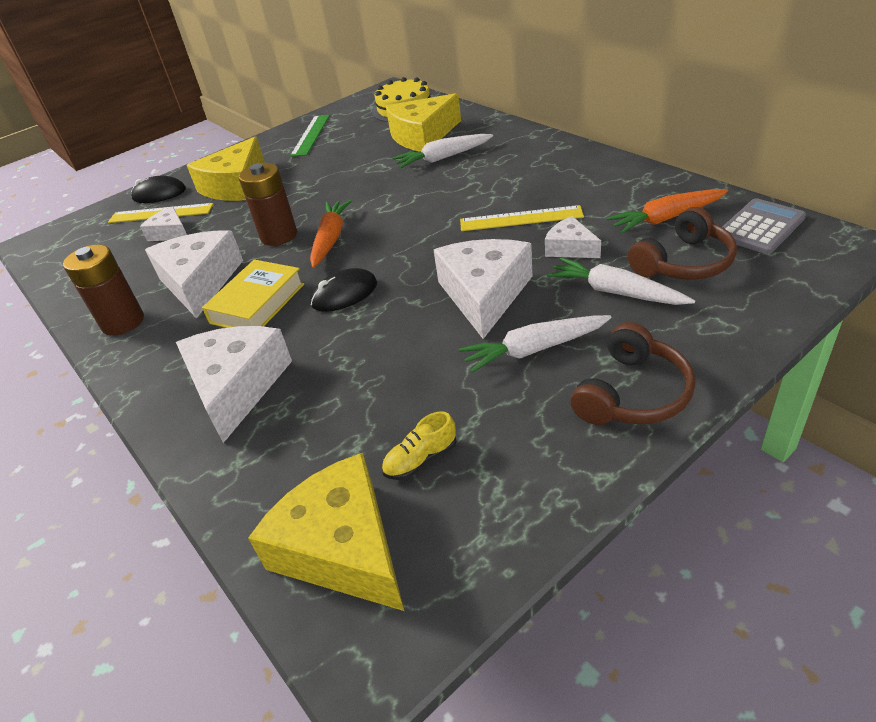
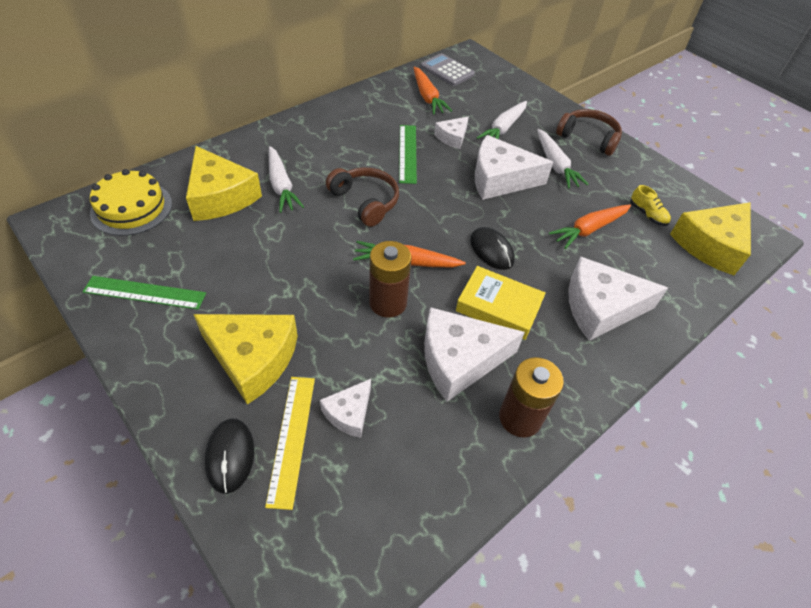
camera: 100 degrees left, 10 degrees up
(382, 382) = (589, 229): none -> orange carrot
(521, 219) = (408, 153): yellow ruler -> green ruler
(684, 262) = (477, 101): brown headphones -> brown headphones (365, 202)

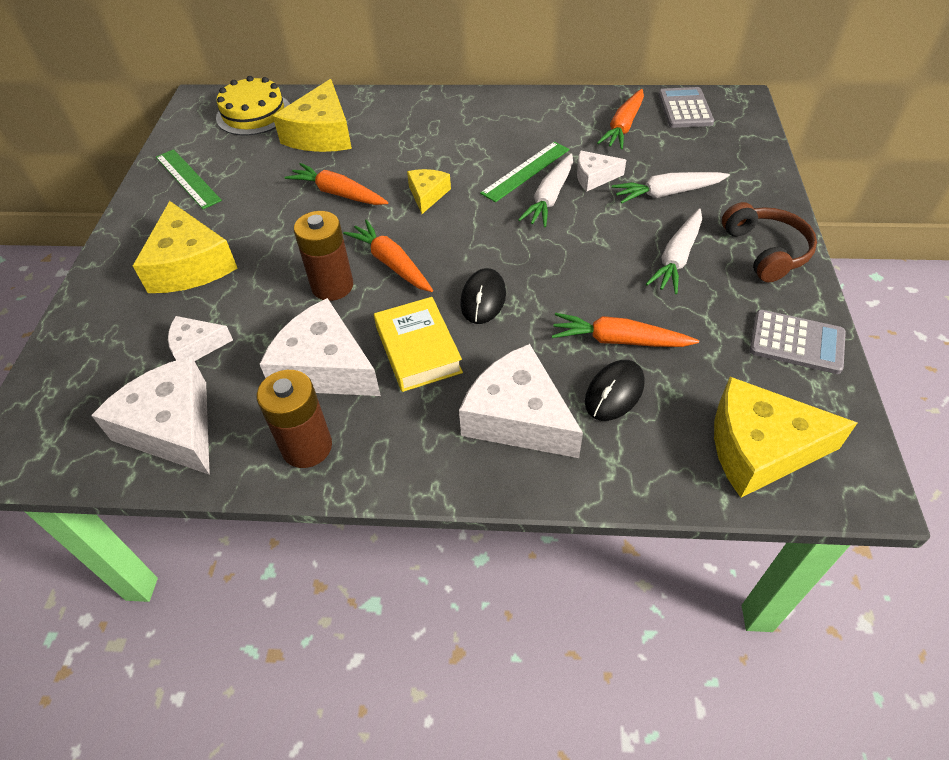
camera: 50 degrees right, 0 degrees up
(230, 456) = (97, 318): black mouse -> black mouse (614, 392)
(281, 185) = (377, 147): white carrot -> white carrot (550, 198)
(292, 438) = (142, 335): yellow ruler -> none
(298, 235) = (338, 193): none -> orange carrot
(365, 202) = (427, 195): brown headphones -> yellow cheese
(500, 179) = (588, 240): white cheese -> white cheese (173, 427)
(647, 214) = (720, 367): yellow shoe -> none
(658, 180) = (796, 342): none -> grey calculator

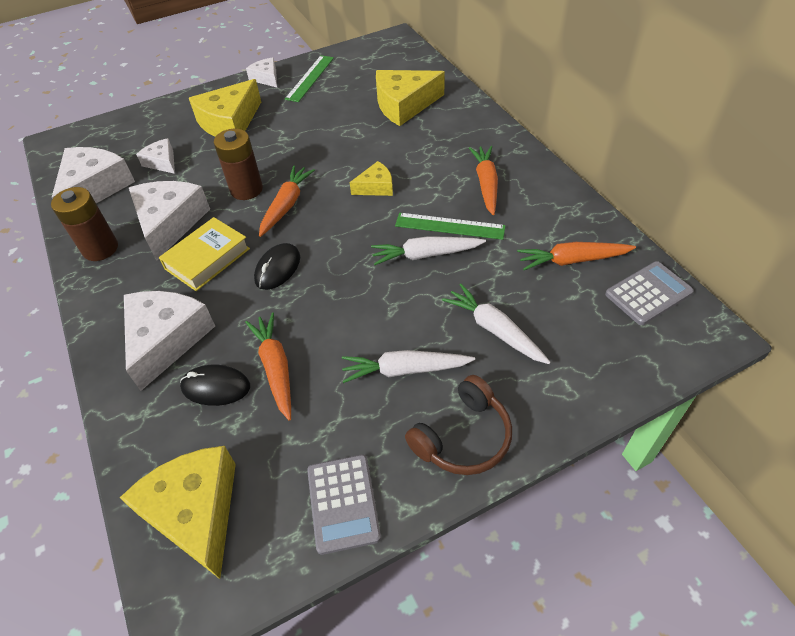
camera: 60 degrees right, 0 degrees up
(254, 114) = (400, 66): yellow cake -> none
(338, 193) = (343, 145): orange carrot -> orange carrot (486, 184)
(483, 299) = (278, 268): black mouse -> black mouse turned 45 degrees counterclockwise
(594, 177) = (477, 271): white cheese -> white cheese (266, 78)

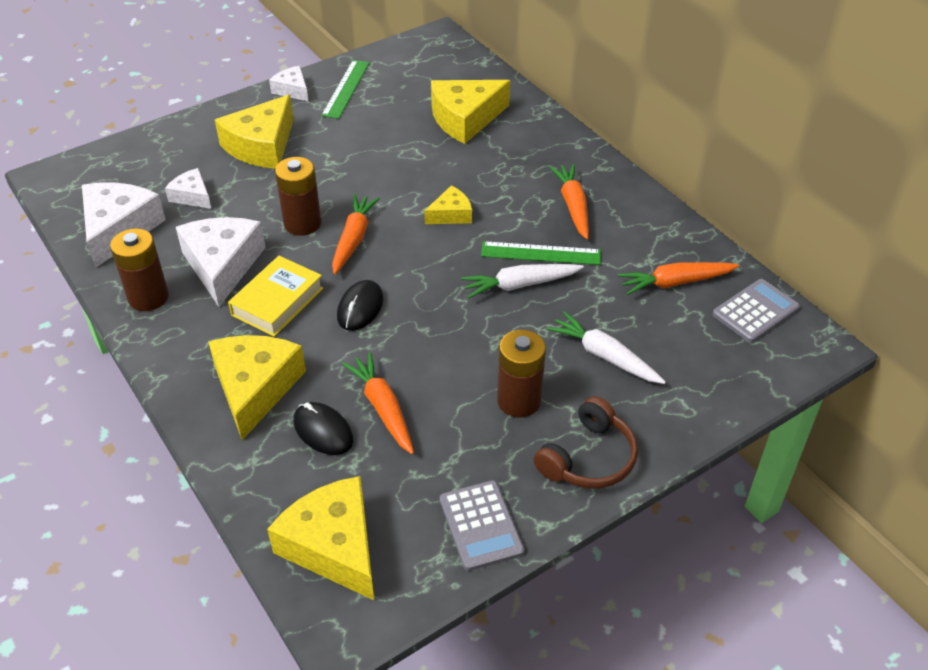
camera: 10 degrees left, 5 degrees down
(166, 339) = (255, 388): white cheese -> yellow cheese
(216, 387) = (323, 431): black mouse -> black mouse turned 45 degrees clockwise
(405, 370) = (519, 401): white carrot -> brown battery

